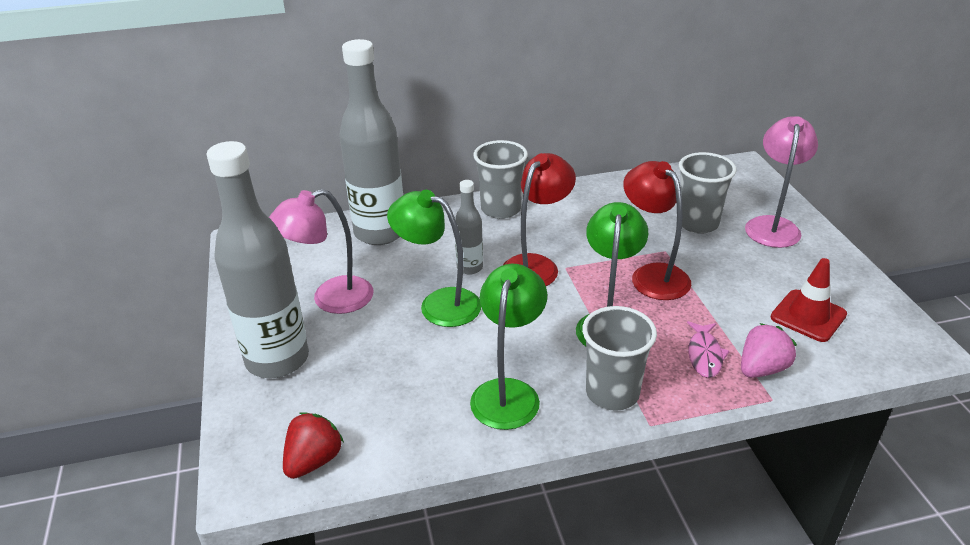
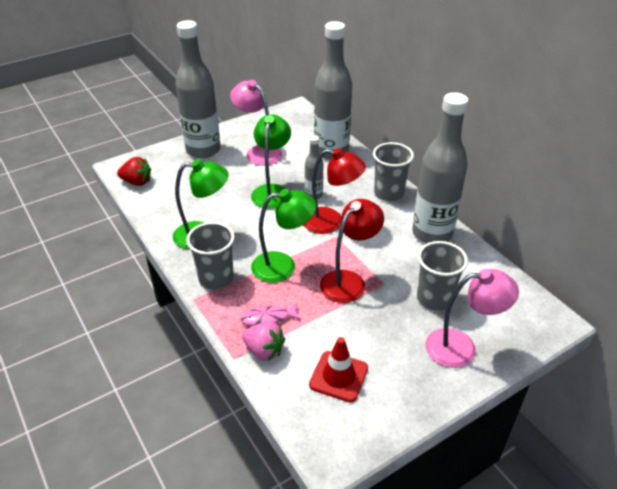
camera: 70 degrees right, 5 degrees up
(590, 198) = (432, 233): none -> grey bottle

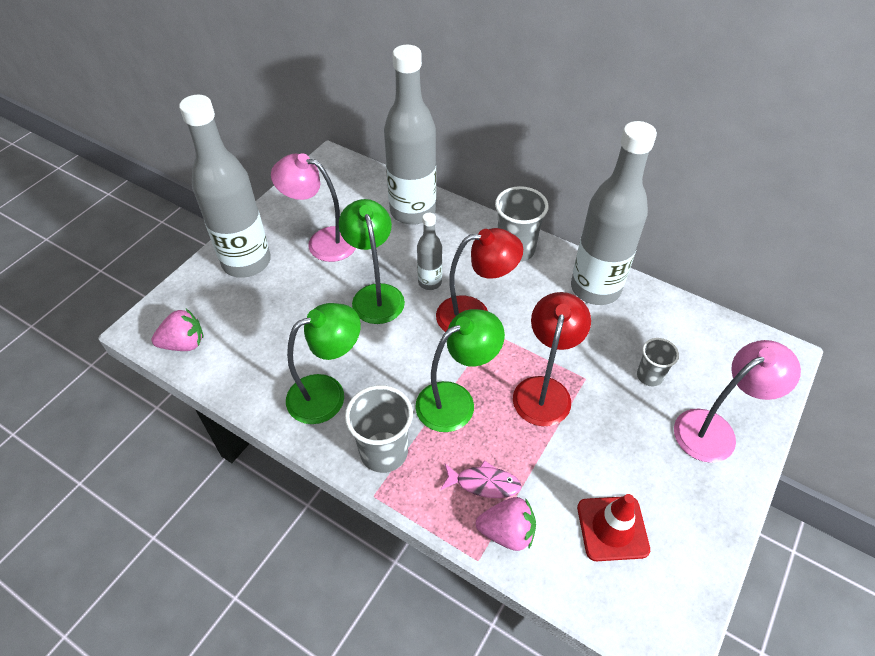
camera: 25 degrees left, 10 degrees up
(137, 182) = (184, 344): red strawberry -> pink strawberry
(268, 318) = (484, 483): pink fish -> pink fish turned 135 degrees counterclockwise
(434, 298) = (649, 376): grey cup -> grey cup, size x0.60

